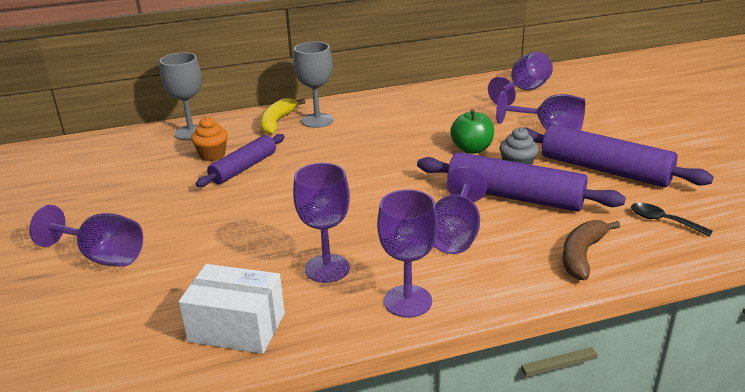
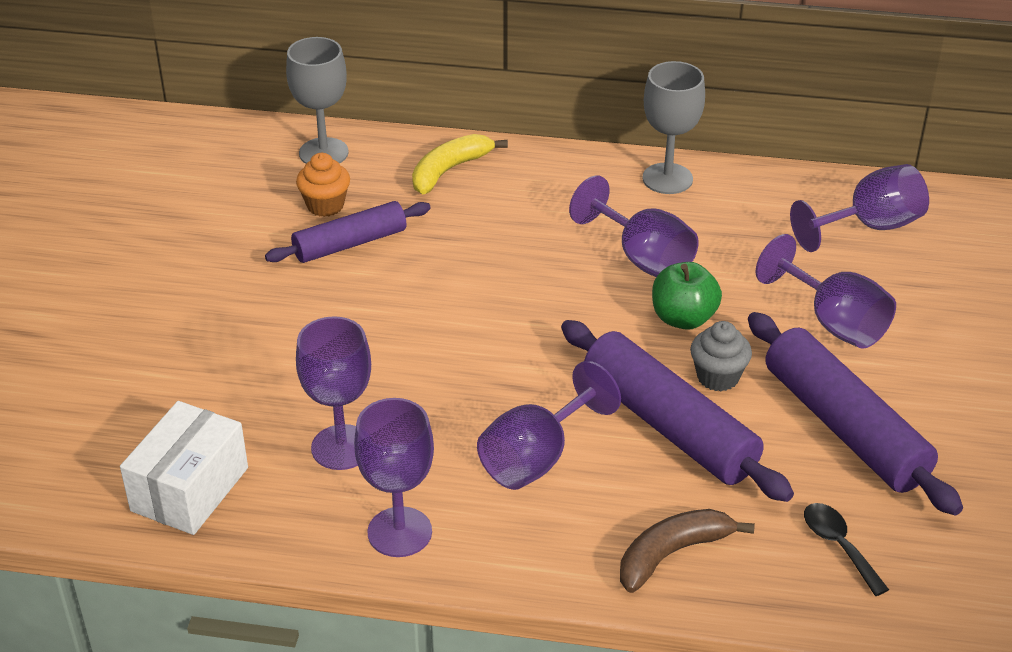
camera: 25 degrees right, 10 degrees up
(102, 256) = (105, 330): purple goblet -> purple goblet (642, 258)
(237, 327) = (190, 489): white box -> white box turned 75 degrees clockwise
(317, 120) = (507, 186): grey goblet -> grey goblet (667, 179)

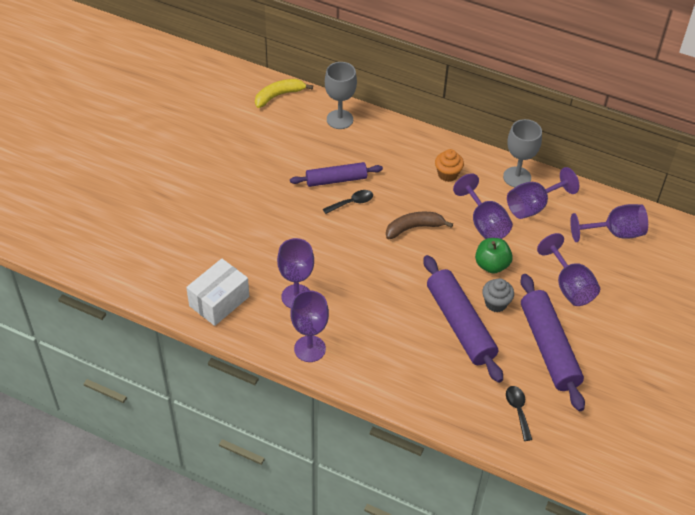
camera: 15 degrees right, 10 degrees up
(325, 205) = (330, 153): orange cupcake -> orange cupcake (447, 174)
(392, 273) = (352, 203): none -> black spoon
(449, 170) = (402, 145): yellow banana -> yellow banana (279, 95)
(537, 457) = (388, 326): purple goblet -> purple goblet (533, 206)
(672, 554) = (435, 393): brown banana -> brown banana (414, 228)

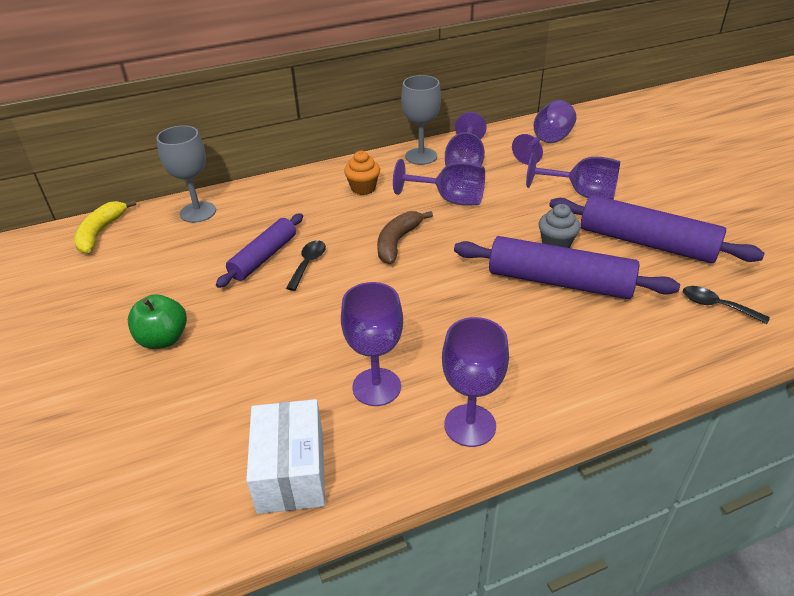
camera: 45 degrees left, 10 degrees down
(491, 265) = (504, 221): green apple -> green apple (163, 339)

